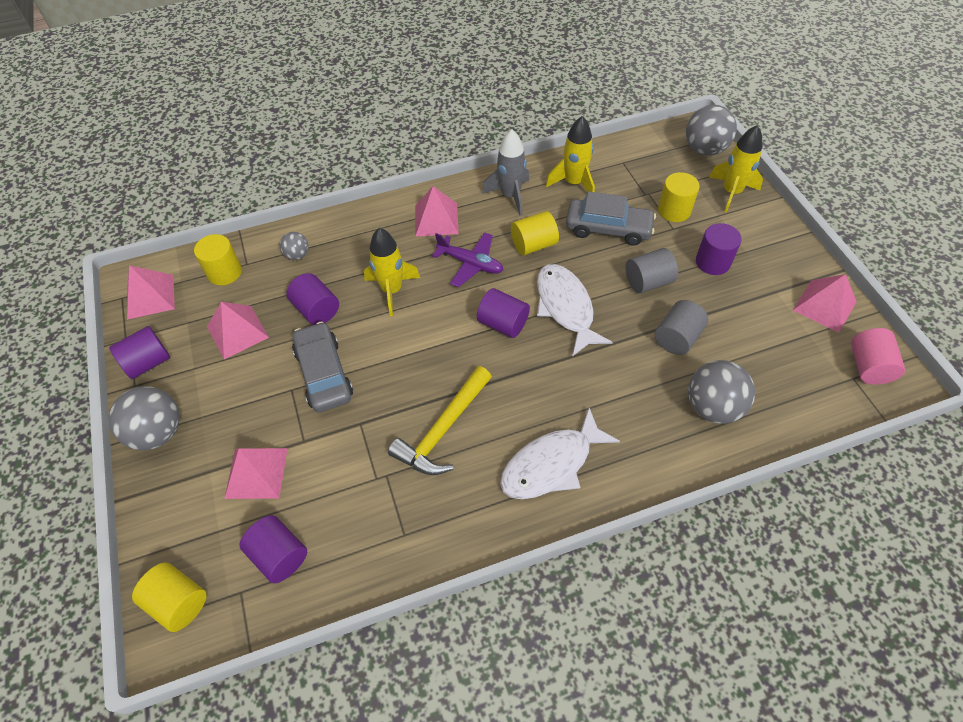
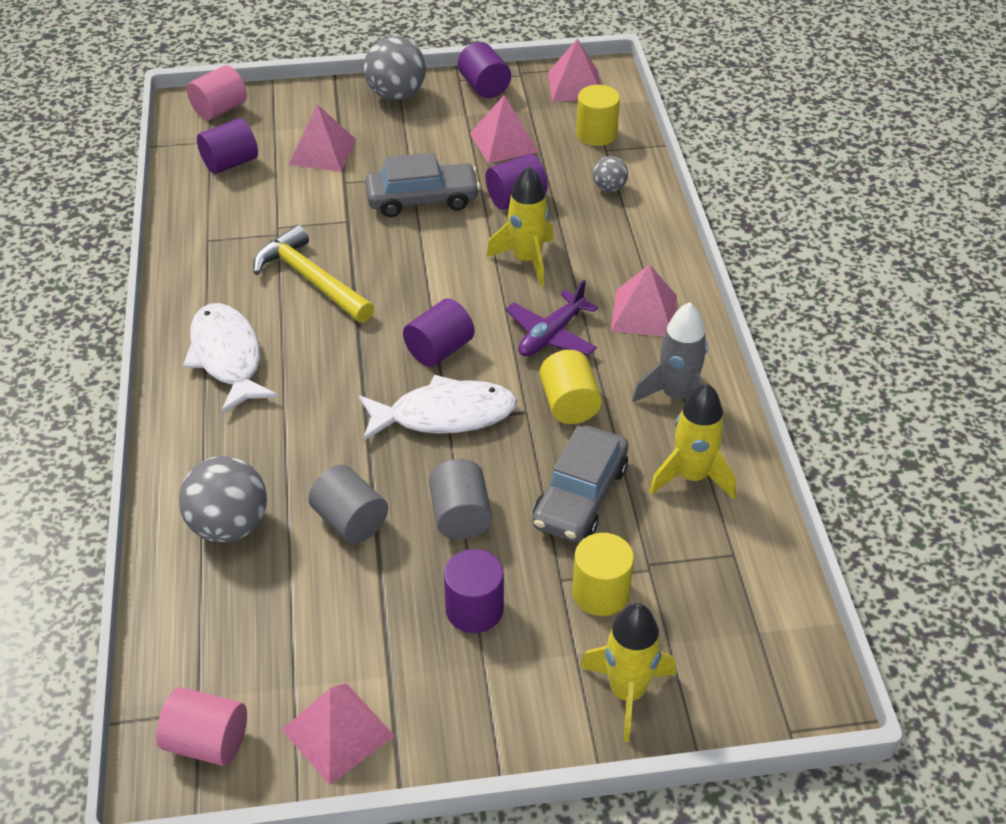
camera: 100 degrees right, 10 degrees down
(179, 602) = (220, 109): yellow cylinder -> pink cylinder
(704, 149) = (751, 690): grey ball -> none

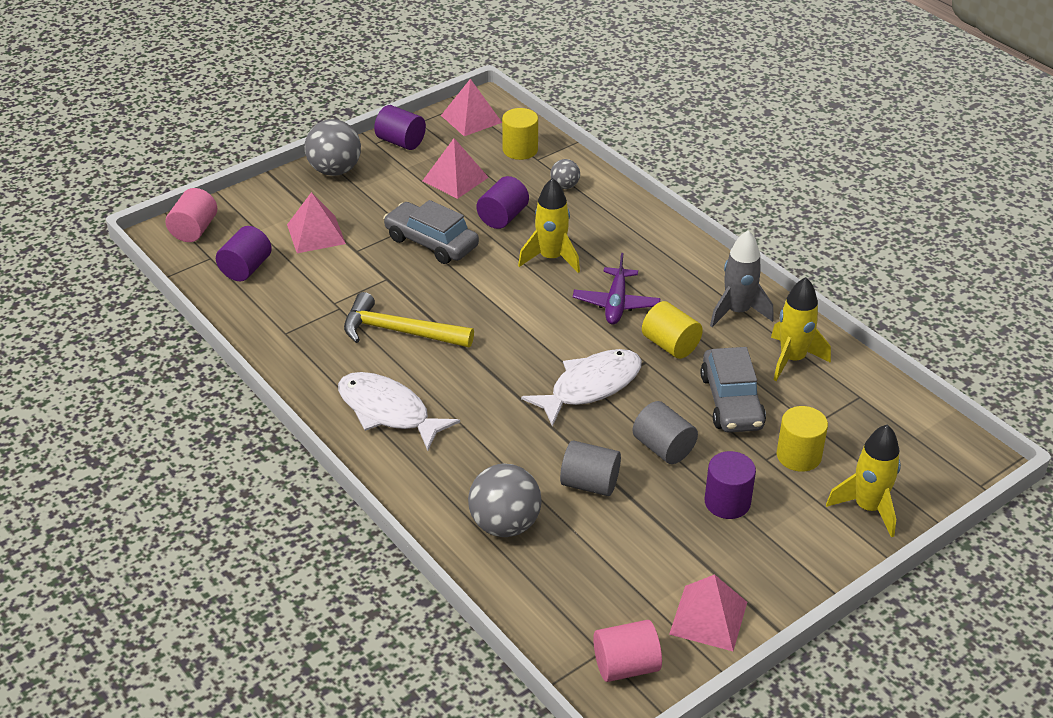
camera: 30 degrees left, 5 degrees down
(422, 199) = (431, 242): grey car -> grey car turned 105 degrees counterclockwise
(439, 350) = (545, 344): purple cylinder -> none
(644, 313) = (667, 264): pink pyramid -> none

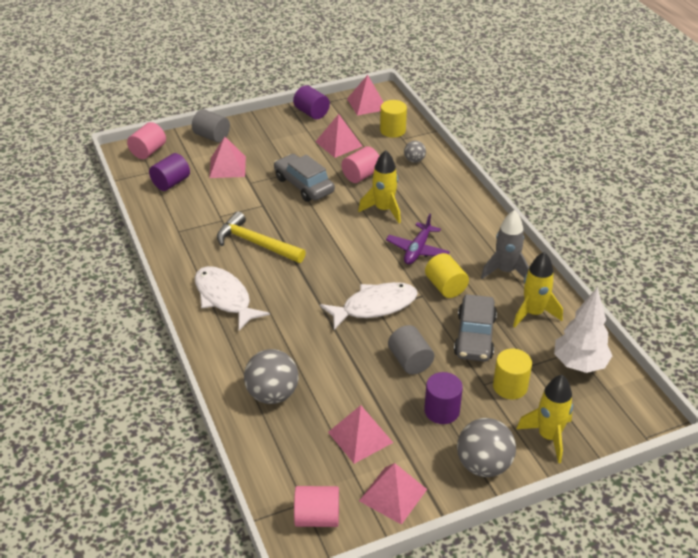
camera: 15 degrees right, 0 degrees up
(335, 170) = (258, 125): grey ball -> grey ball (483, 465)
(503, 217) = (361, 175): purple cylinder -> pink cylinder
(589, 484) = (345, 377): grey cylinder -> grey cylinder (212, 136)
(639, 555) = (360, 437): none -> pink pyramid
(871, 412) = (579, 364): none -> white tree

